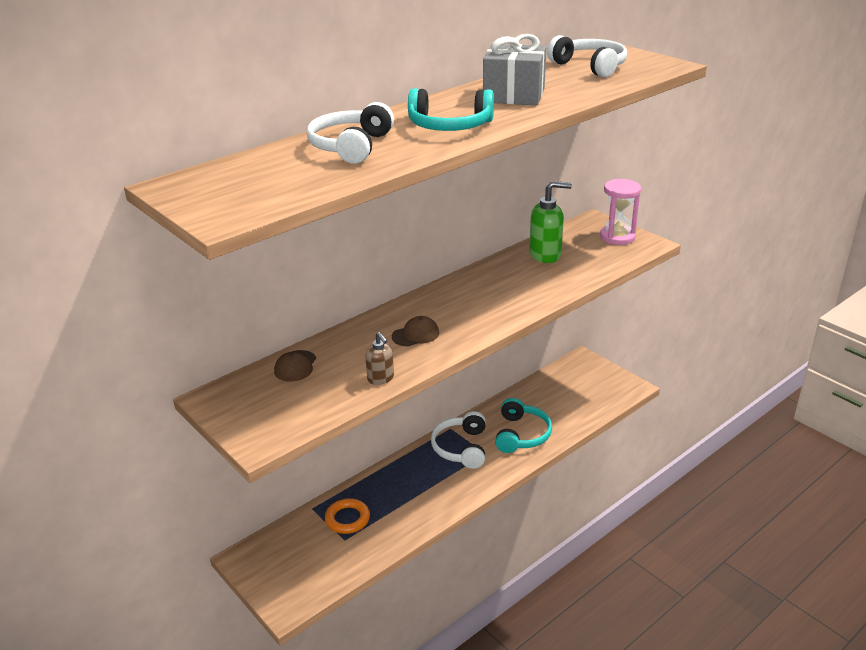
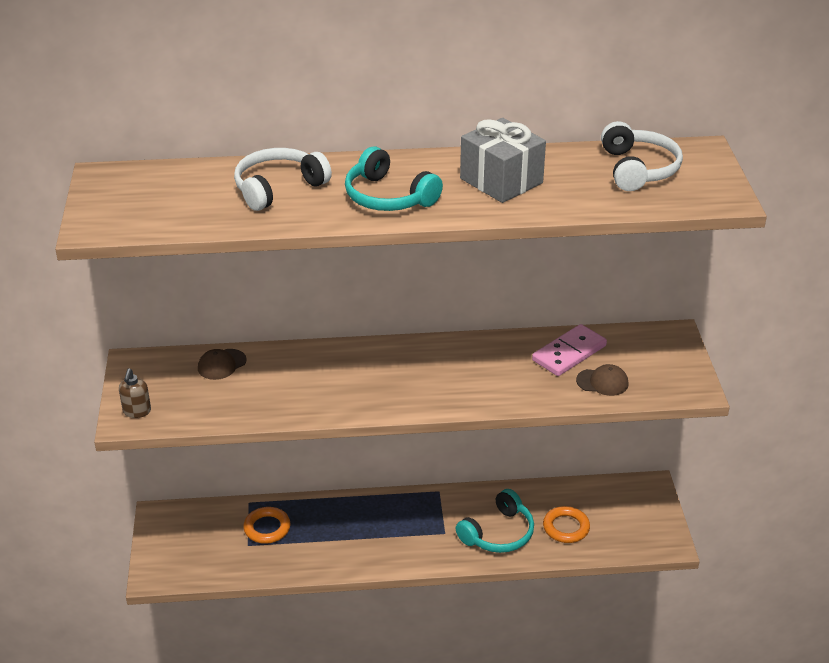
camera: 35 degrees right, 5 degrees up
(381, 378) = (272, 410): brown soap dispenser -> brown soap dispenser (137, 411)
(415, 334) = (347, 382): brown cap -> brown cap (602, 382)
(461, 448) = (428, 516): white headphones -> none
(545, 255) = (569, 353): green soap dispenser -> pink domino
(560, 409) = (566, 527): none -> orange ring
(617, 237) = (671, 366): pink hourglass -> none

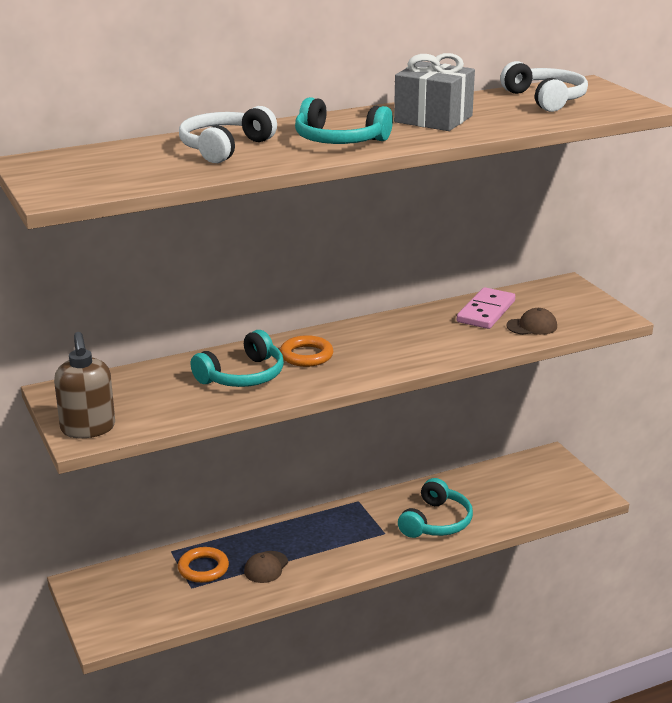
camera: 20 degrees left, 10 degrees down
(137, 411) = (88, 429): brown soap dispenser -> brown soap dispenser, size x1.73
(221, 364) = (154, 377): brown cap -> brown cap (266, 567)
(298, 382) = (243, 376): none -> turquoise headphones
(566, 527) = (495, 504): orange ring -> orange ring (306, 355)

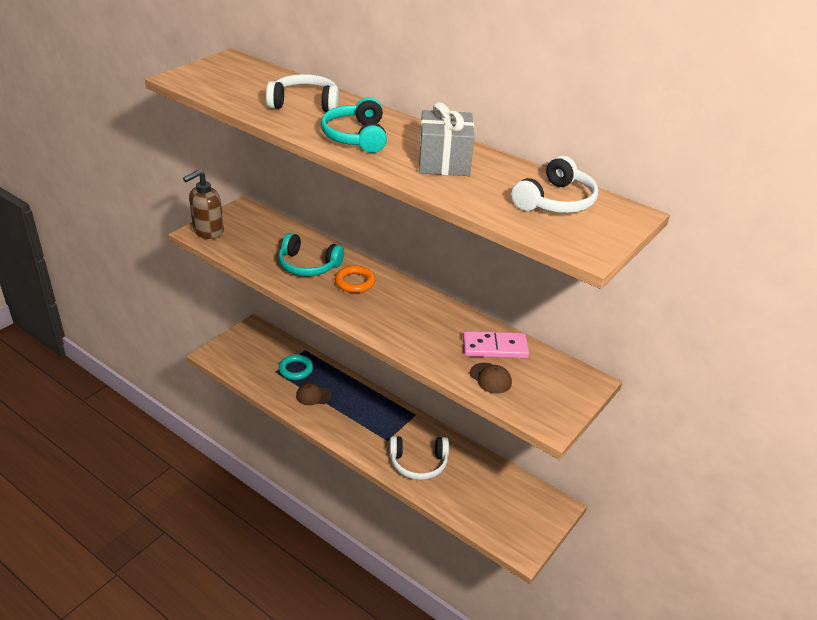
camera: 60 degrees right, 10 degrees up
(203, 568) = (296, 369): orange ring -> turquoise ring
(436, 522) = (418, 463): turquoise headphones -> white headphones

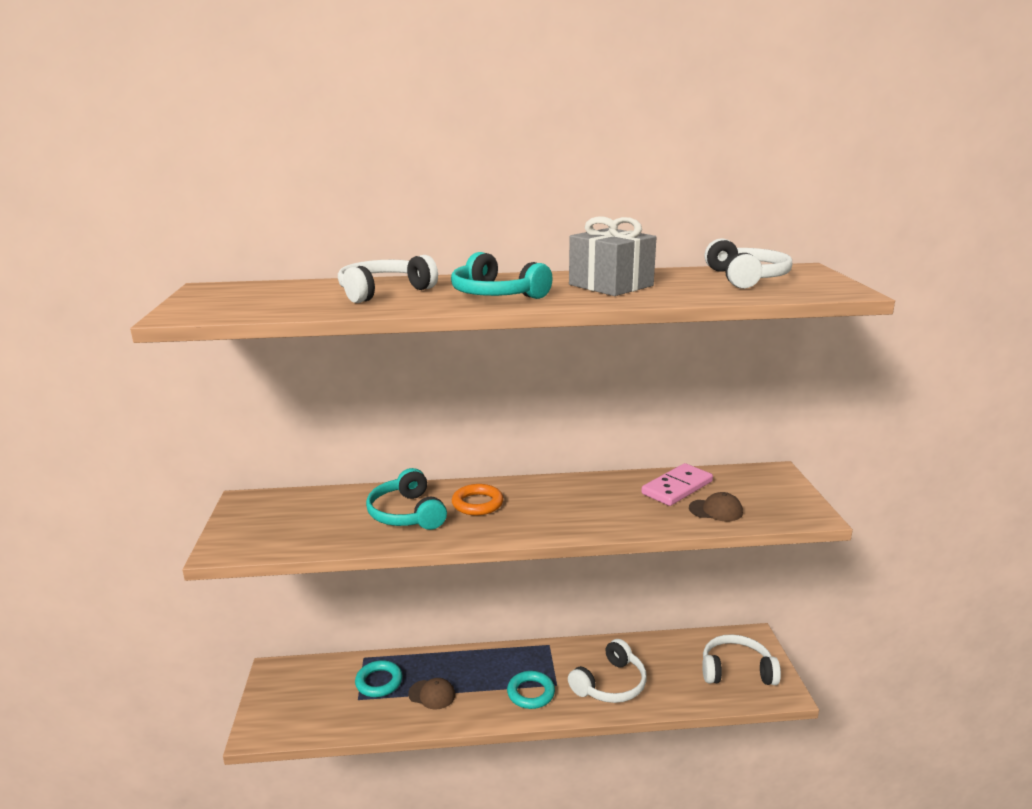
camera: 40 degrees left, 15 degrees down
(208, 231) = (235, 541): brown soap dispenser -> none
(308, 265) = (406, 514): turquoise headphones -> turquoise headphones turned 90 degrees clockwise
(313, 396) = (432, 694): brown cap -> brown cap turned 120 degrees counterclockwise
(366, 434) = (531, 693): none -> turquoise ring
(512, 516) = (736, 670): none -> white headphones

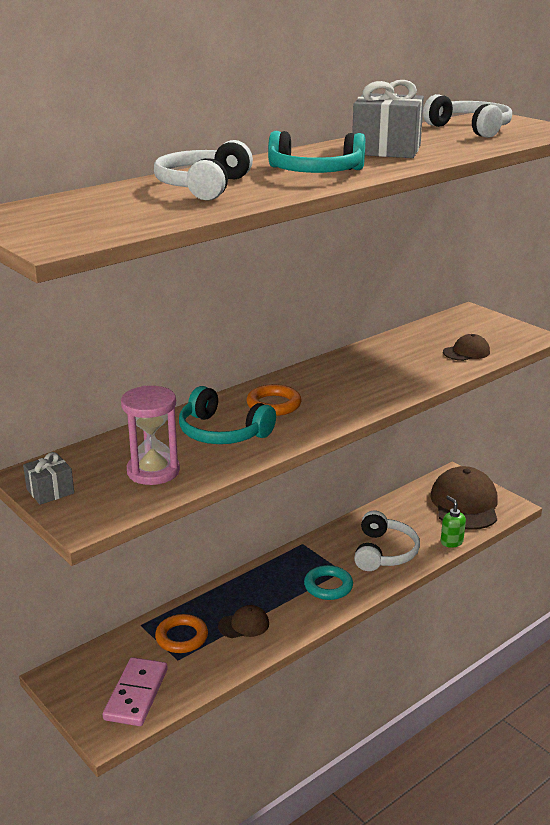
camera: 35 degrees left, 5 degrees up
(237, 517) = (50, 491): none -> grey gift
(317, 527) = (153, 471): none -> pink hourglass
(379, 682) = (181, 637): turquoise ring -> orange ring
(677, 487) = (416, 344): pink domino -> pink domino (136, 694)
(684, 703) = (451, 542): none -> green soap dispenser
(736, 670) = (464, 504): white headphones -> brown cap

